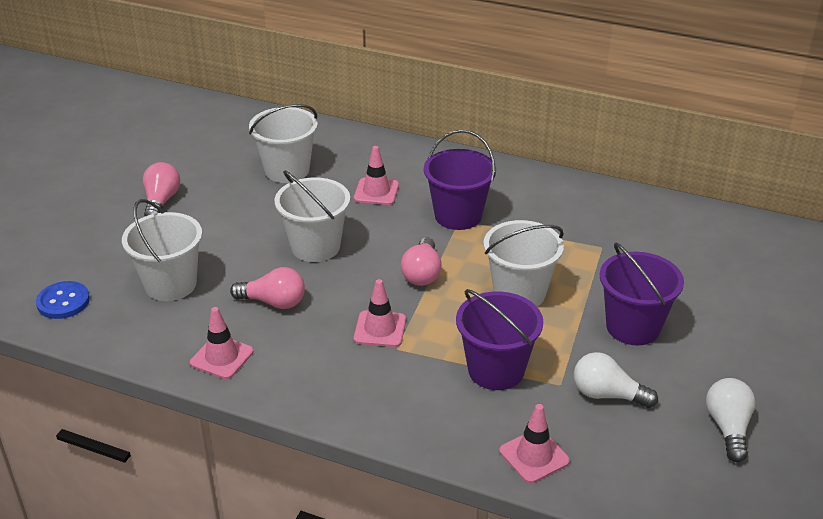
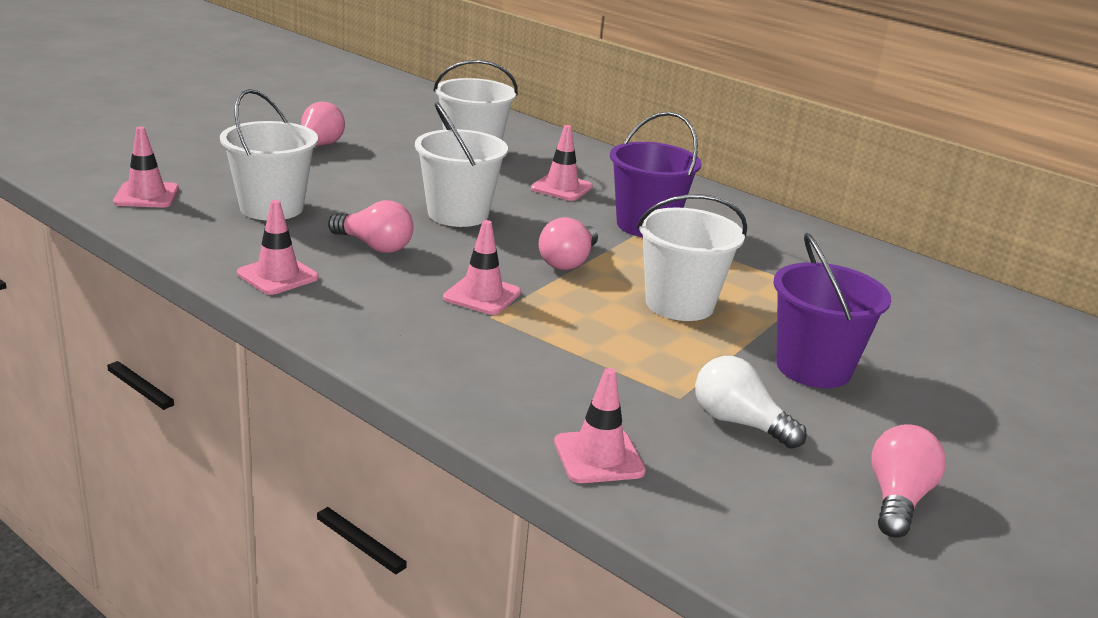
camera: 15 degrees right, 10 degrees down
(63, 302) = (146, 195): blue button -> pink traffic cone
(496, 370) = (602, 364): purple bucket -> none
(728, 428) = (897, 499): white light bulb -> pink light bulb

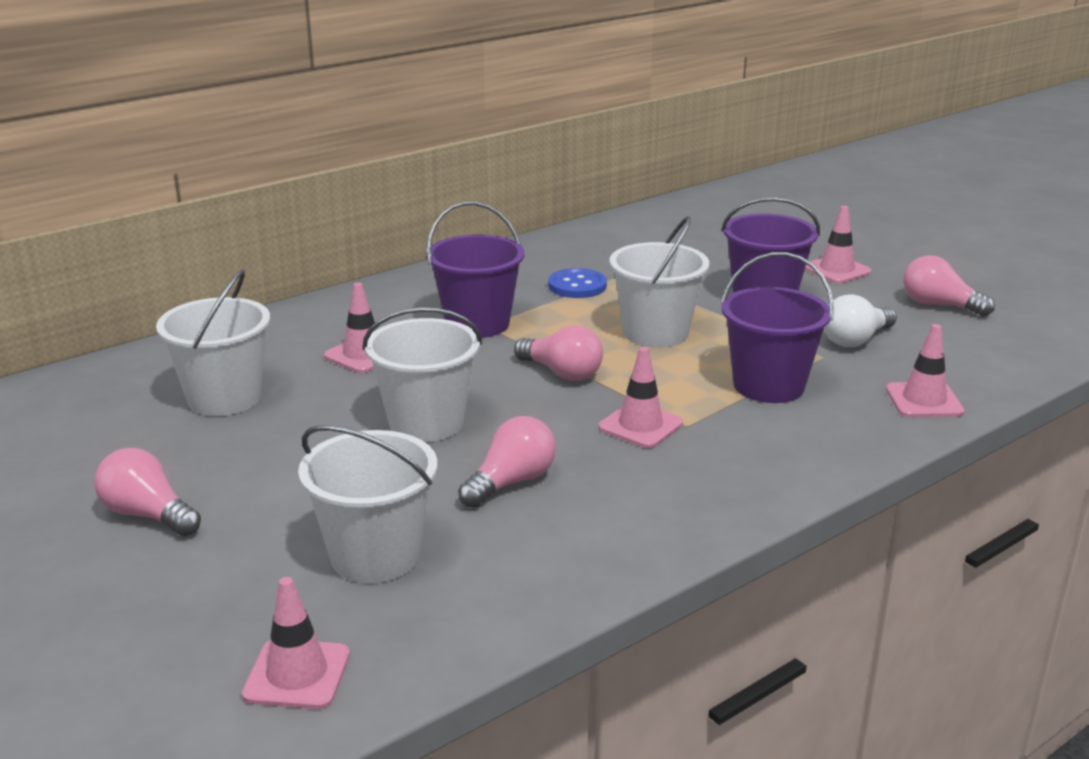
camera: 75 degrees left, 0 degrees up
(277, 276) = (591, 551): pink traffic cone -> pink traffic cone (836, 270)
(590, 361) = (768, 386): none -> purple bucket
(764, 266) = (577, 286): none -> blue button

